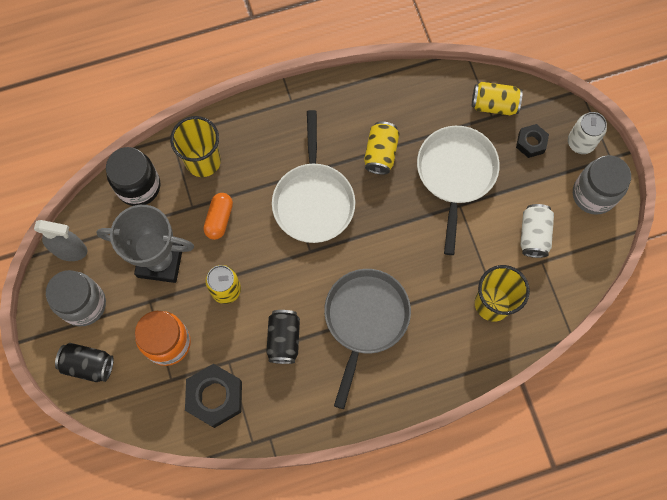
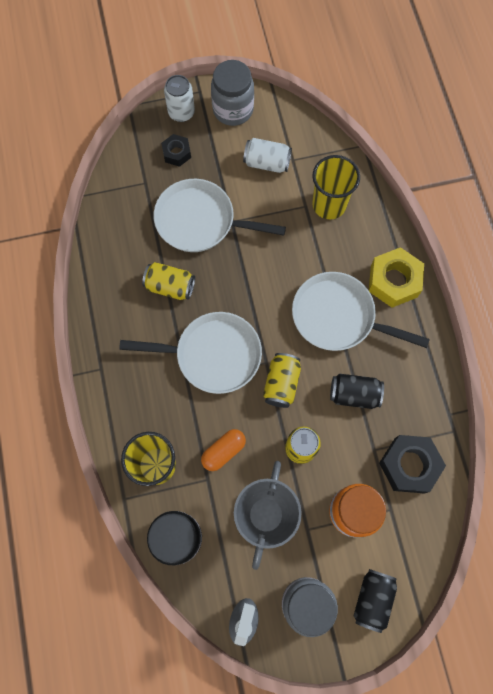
camera: 85 degrees left, 0 degrees up
(219, 219) = (223, 451): orange capsule -> orange capsule turned 60 degrees counterclockwise
(365, 320) = (338, 317): grey pan -> white pan
(411, 376) = (394, 281): none -> yellow nut
(494, 104) = (133, 179): yellow can -> yellow can (281, 383)

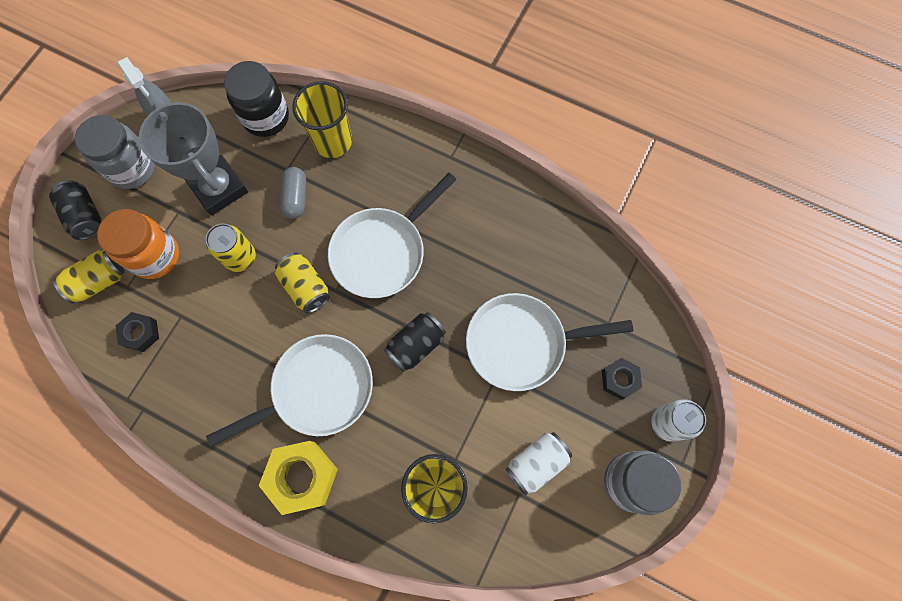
camera: 130 degrees right, 0 degrees up
(170, 286) = (478, 265): yellow can -> yellow can (99, 281)
(201, 221) = (522, 343): white pan -> white pan turned 150 degrees counterclockwise
(223, 451) = (296, 197): orange capsule -> grey capsule
(354, 394) = (239, 341): black can -> black can (416, 345)
(409, 465) = (141, 333): black nut -> black nut, size x0.58

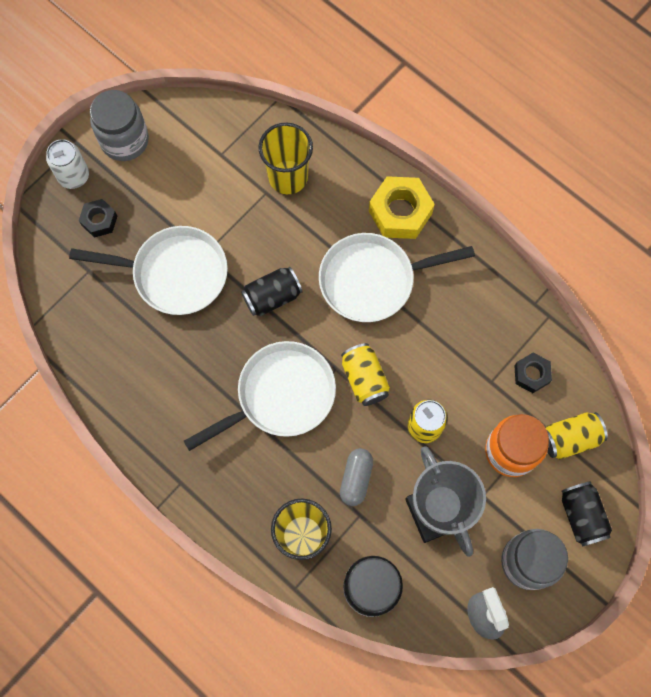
camera: 165 degrees left, 0 degrees up
(536, 463) = (197, 173): white can -> none

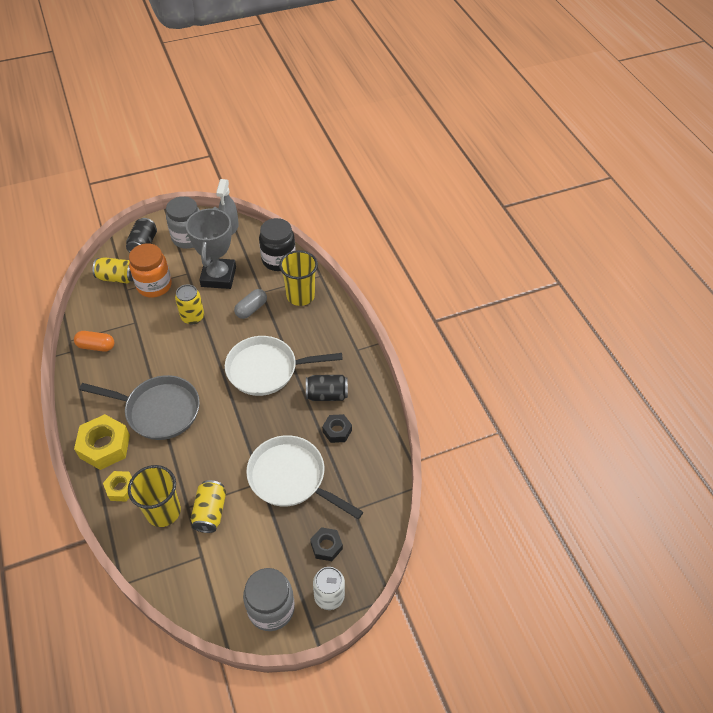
camera: 155 degrees left, 20 degrees down
(272, 297) = (232, 430): black can -> black can (327, 395)
(348, 178) = (121, 488): none -> yellow nut
(364, 379) = (208, 356): yellow can -> yellow can (210, 512)
(373, 280) = (158, 410): white pan -> grey pan
(510, 324) = (96, 346): none -> orange capsule
(531, 374) = (109, 316): black nut -> black nut (337, 431)

